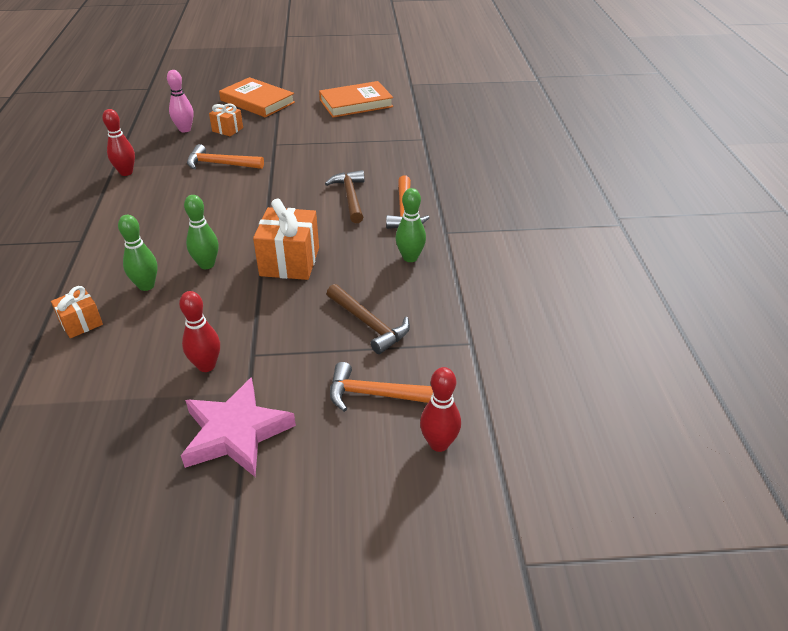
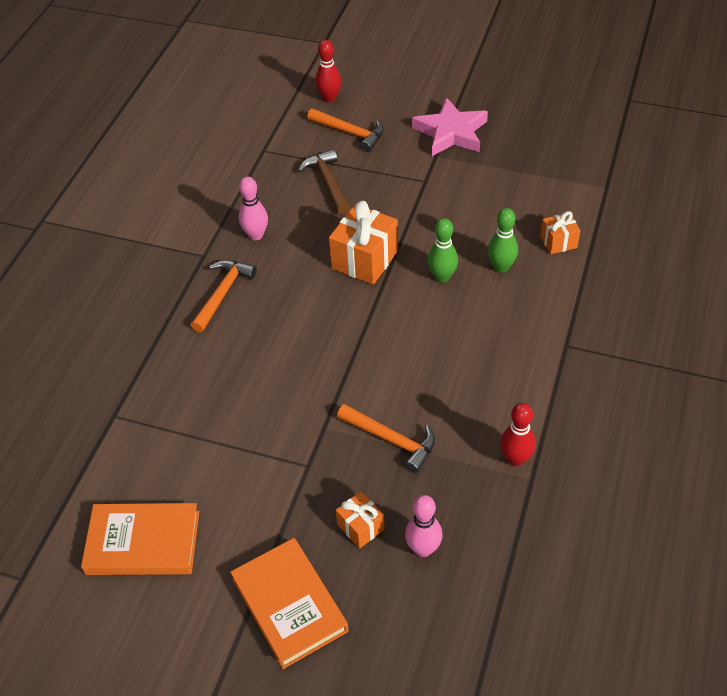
camera: 155 degrees left, 10 degrees up
(206, 366) = (461, 181): red bowling pin -> none
(350, 197) = (265, 331): brown hammer -> none
(410, 257) = (256, 235): green bowling pin -> pink bowling pin

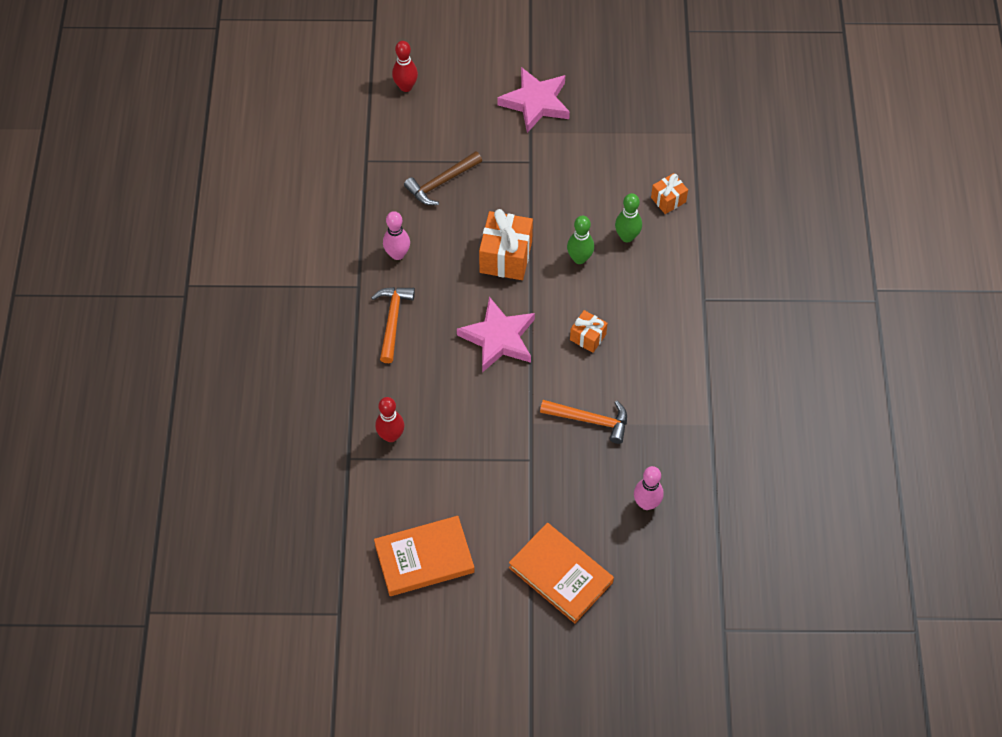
camera: 20 degrees left, 10 degrees up
(324, 334) = (498, 338): none -> pink star
(327, 182) = (441, 183): brown hammer -> brown hammer turned 90 degrees counterclockwise
(350, 133) = (441, 123): orange hammer -> none
(360, 527) = (592, 499): orange gift -> orange gift (588, 337)
(515, 459) = (693, 411): red bowling pin -> red bowling pin (391, 436)

